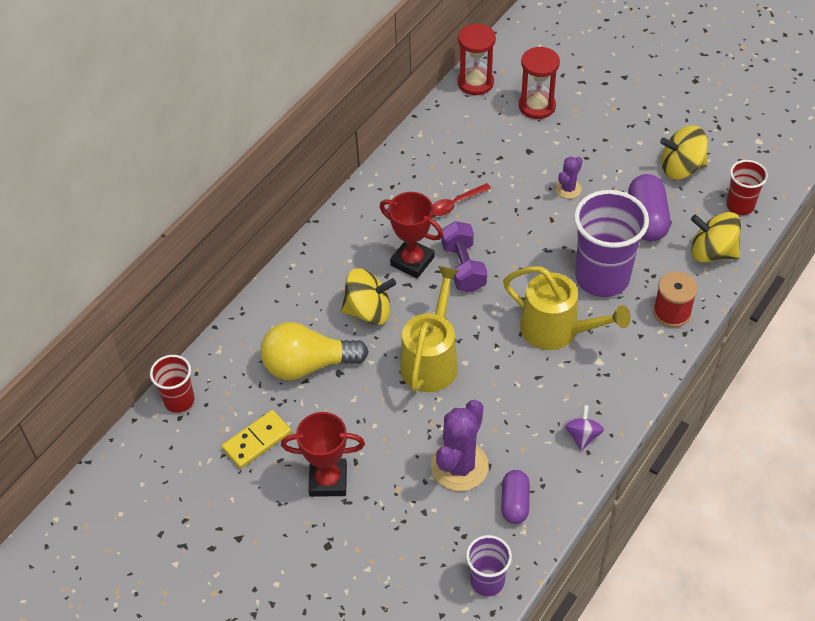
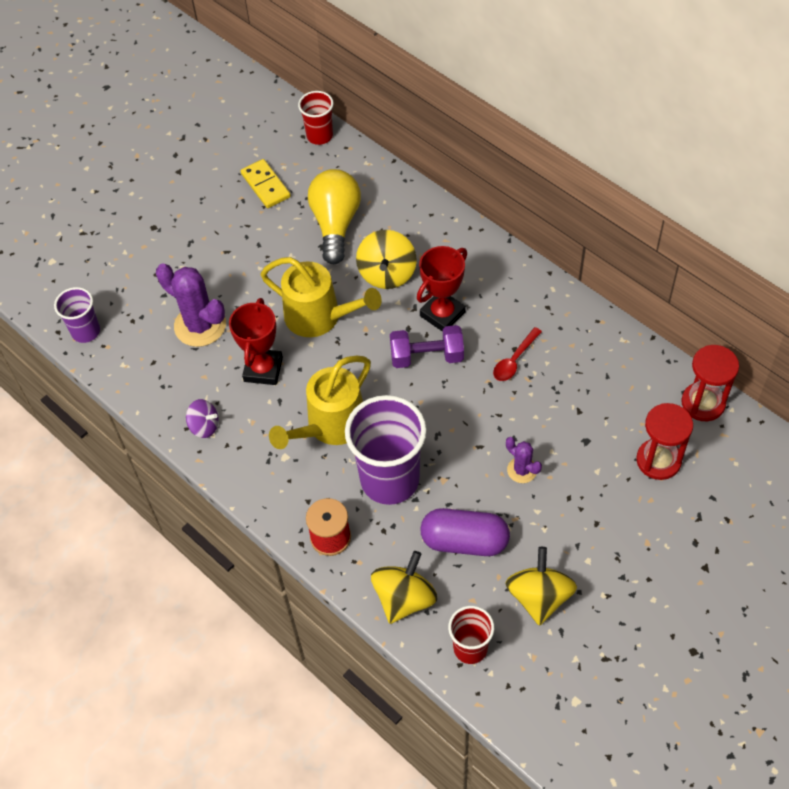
camera: 100 degrees right, 5 degrees up
(328, 480) = (213, 231): red trophy -> red trophy (263, 369)
(455, 204) = (514, 360): red spoon -> red spoon turned 120 degrees counterclockwise
(515, 503) = (151, 362): purple capsule -> none

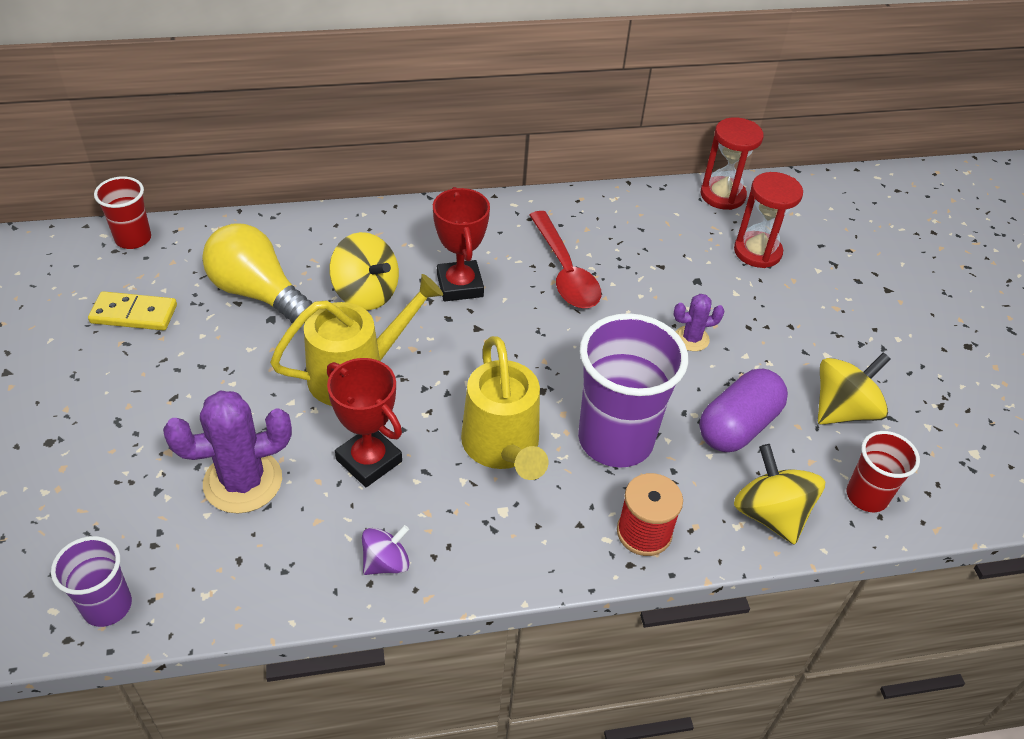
camera: 60 degrees left, 10 degrees down
(427, 356) = (496, 325): purple dumbbell -> none
(514, 360) = (565, 271): red spoon -> red spoon, size x1.72
(539, 597) = (842, 410): yellow spinning top -> yellow spinning top turned 105 degrees clockwise

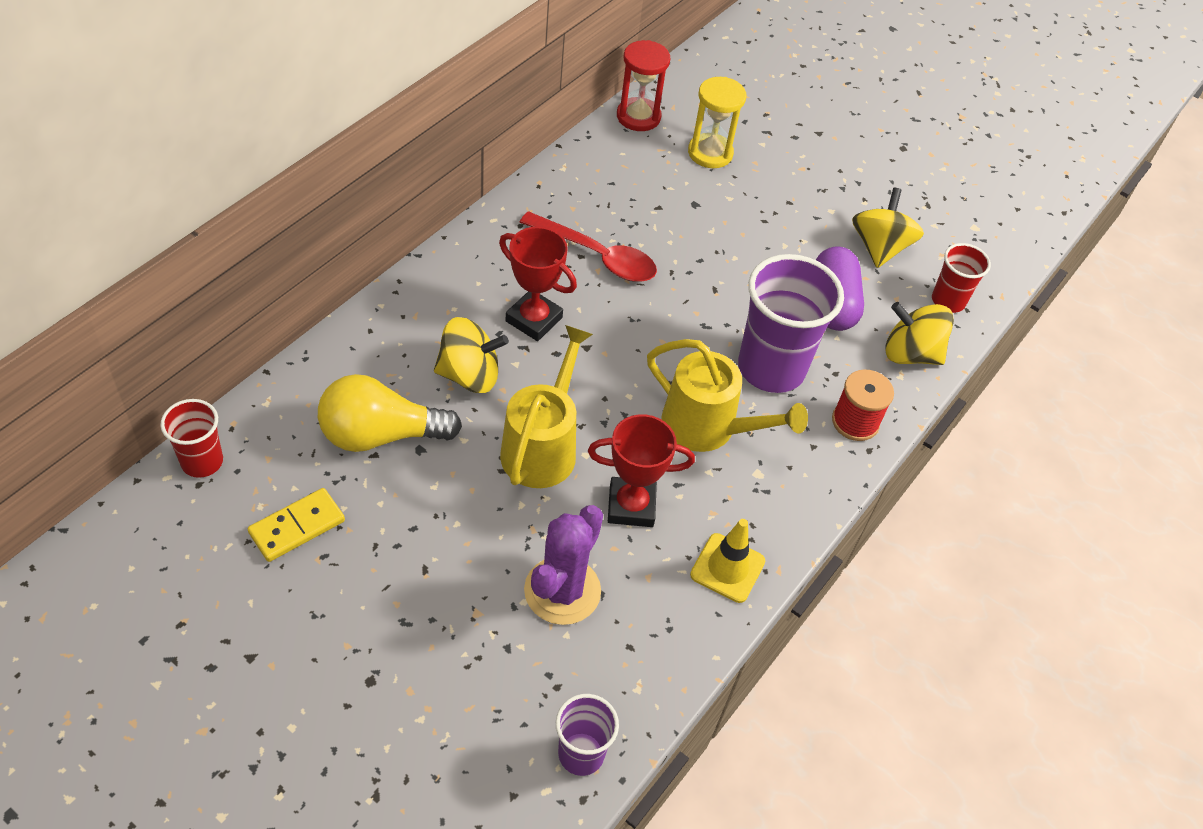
camera: 45 degrees left, 5 degrees up
(386, 562) = (727, 568): purple spinning top -> yellow traffic cone
(691, 338) = (739, 255): purple cactus -> none
(757, 252) = (710, 153): red hourglass -> yellow hourglass

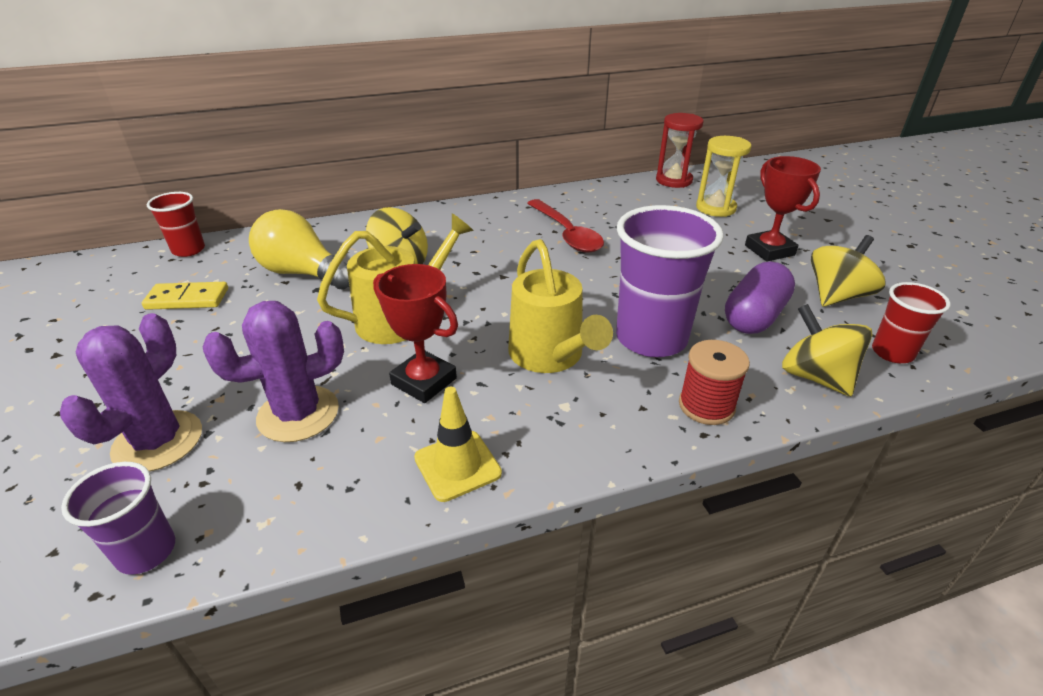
camera: 40 degrees right, 15 degrees down
(476, 677) = (158, 441): none -> purple cactus
(534, 319) = (481, 251): red trophy -> red trophy (769, 250)

